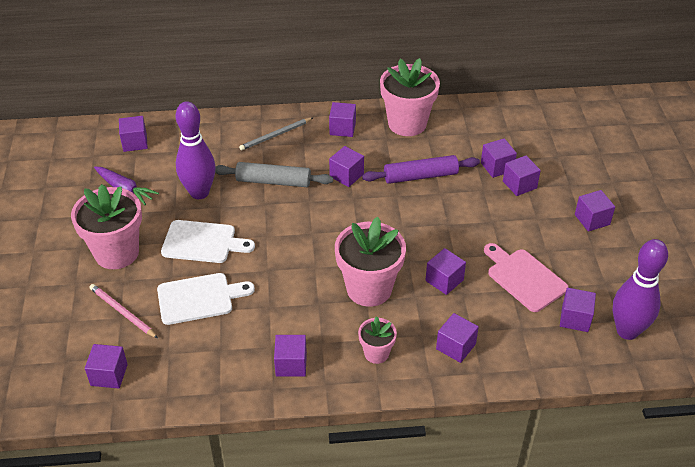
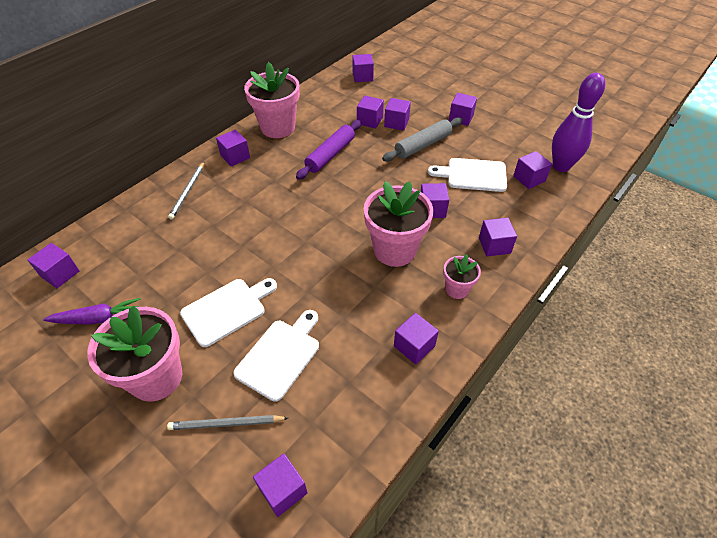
camera: 45 degrees left, 5 degrees up
(122, 312) = (226, 424): pink pencil -> grey pencil
(199, 192) = (175, 274): purple bowling pin -> none
(273, 181) = (228, 224): grey rolling pin -> grey rolling pin (423, 145)
(346, 175) = (279, 185): purple cube -> purple cube (362, 76)
(524, 278) = (473, 175): pink cutting board -> white cutting board

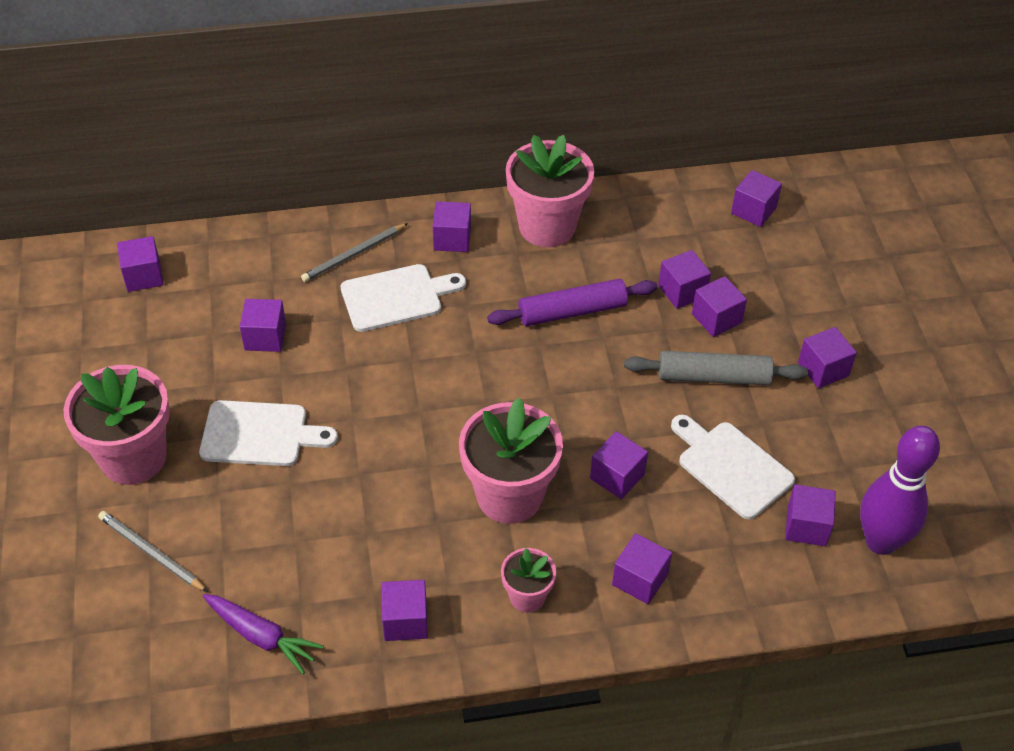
camera: 40 degrees right, 0 degrees up
(97, 319) = (135, 354): purple carrot -> purple carrot (261, 636)
(280, 356) = (262, 524): white cutting board -> white cutting board (396, 297)
(283, 490) = (141, 653): purple cube -> purple cube (265, 337)

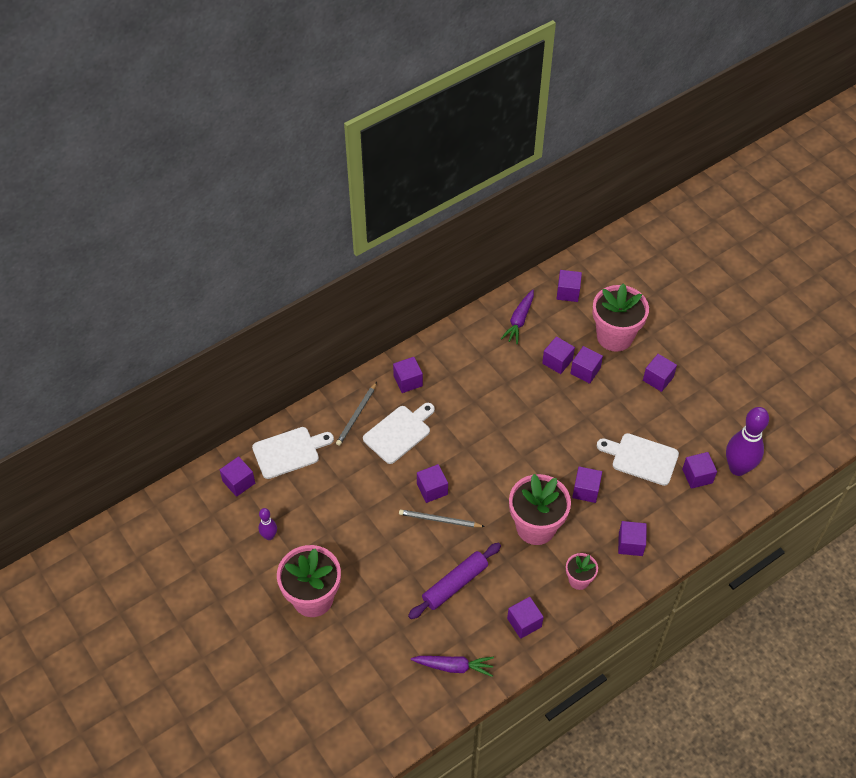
camera: 25 degrees left, 5 degrees up
(134, 356) = (269, 536): none -> purple bowling pin
(151, 553) = (362, 648): grey pencil -> grey pencil (439, 520)
(260, 434) = (376, 551): white cutting board -> white cutting board (289, 452)
(265, 337) = (339, 490): purple cube -> purple cube (432, 489)
(547, 227) = (458, 350): pink flower pot -> pink flower pot (614, 336)
(572, 311) = (504, 400): purple rolling pin -> purple rolling pin (455, 584)
(659, 220) = (519, 320): none -> purple carrot
(713, 377) = (603, 408): grey rolling pin -> none

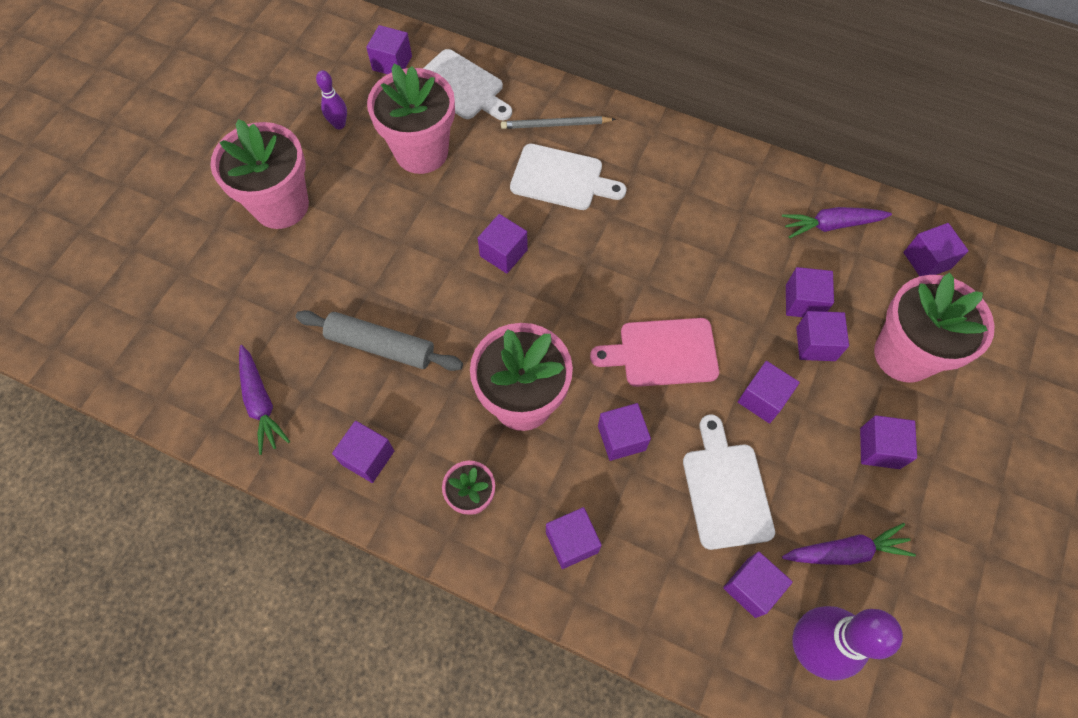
camera: 60 degrees right, 10 degrees up
(326, 498) = (421, 152): none -> pink flower pot
(408, 381) = (642, 151): purple cube -> purple cube (762, 399)
(439, 520) = (464, 283): grey pencil -> none
(455, 584) = (381, 346): purple rolling pin -> grey rolling pin
(547, 444) = (662, 353): none -> pink cutting board
(701, 426) = (845, 551): none -> purple carrot

